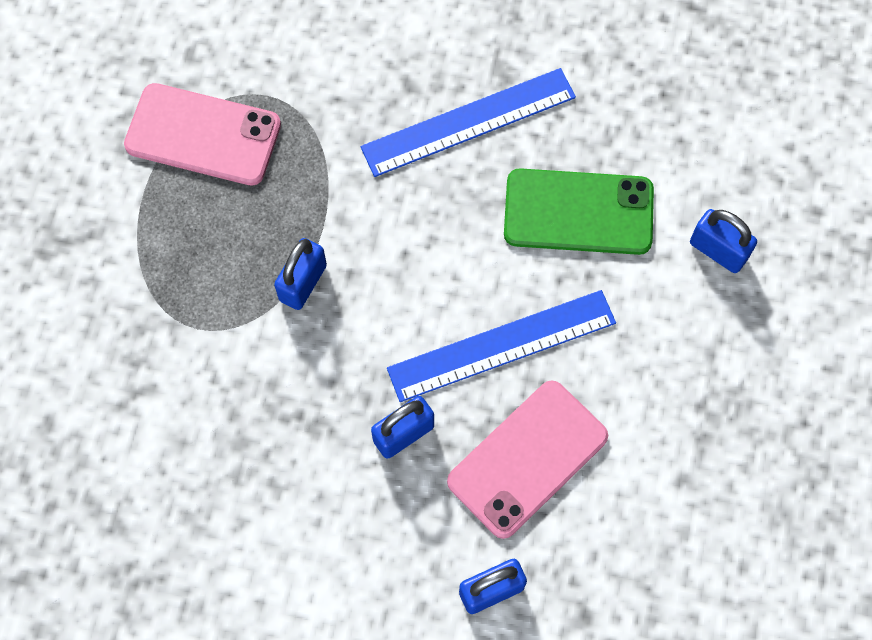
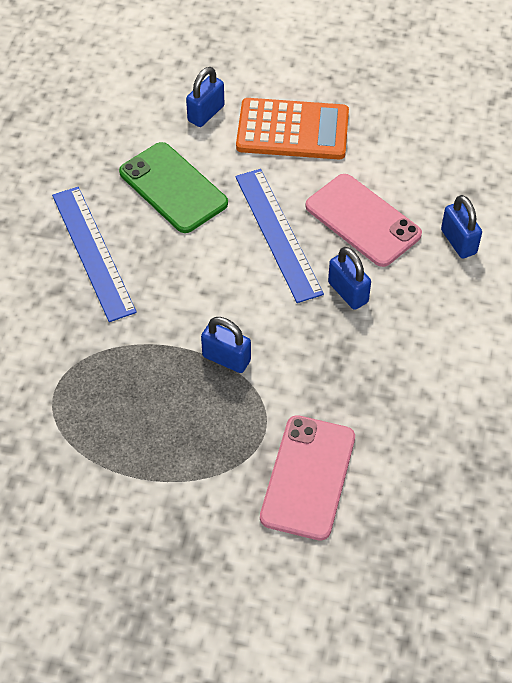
camera: 90 degrees left, 15 degrees down
(203, 135) = (88, 435): pink phone -> pink phone (308, 477)
(578, 212) = (173, 188): green phone -> green phone turned 45 degrees counterclockwise
(693, 368) = (292, 130): none -> orange calculator

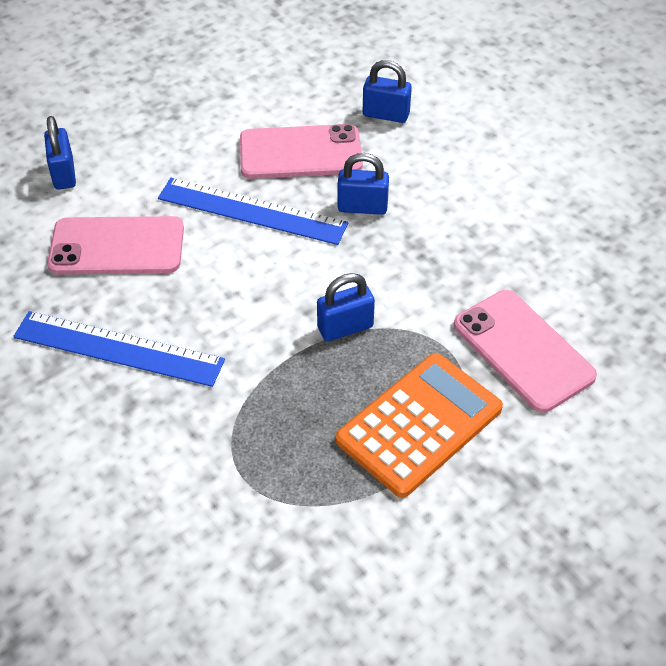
camera: 50 degrees left, 5 degrees down
(173, 188) = (117, 246): green phone -> pink phone
(292, 130) = (155, 133): orange calculator -> orange calculator (419, 424)

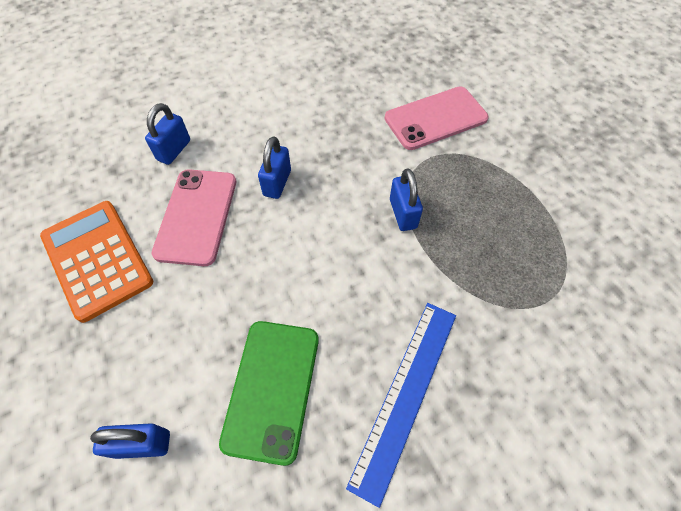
camera: 80 degrees left, 10 degrees up
(117, 246) = (272, 389): pink phone -> green phone
(252, 211) = (258, 263): blue ruler -> none
(419, 424) = (496, 184): orange calculator -> orange calculator (97, 259)

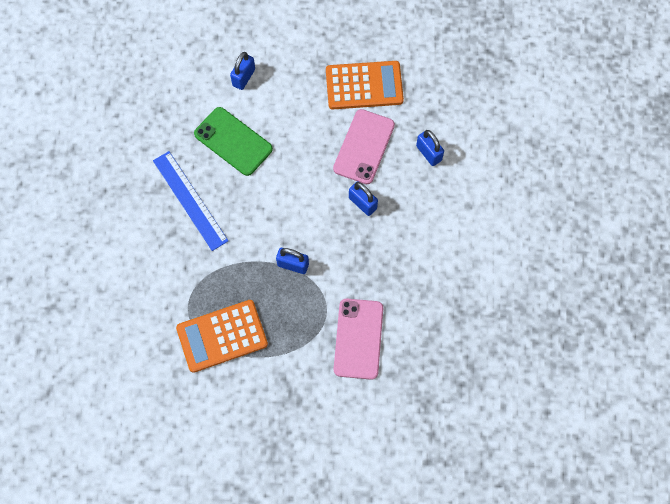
camera: 120 degrees right, 10 degrees up
(196, 216) = (364, 147): pink phone -> pink phone turned 75 degrees clockwise
(545, 241) = (222, 336): none -> orange calculator

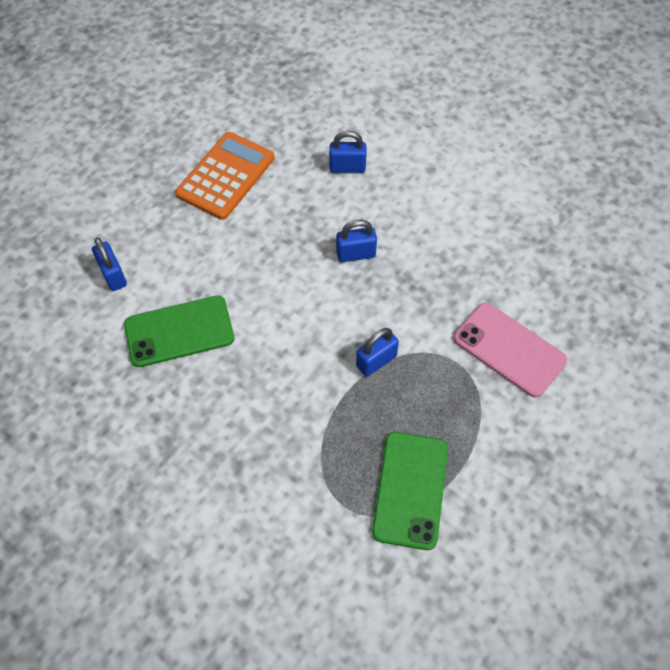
camera: 55 degrees left, 10 degrees down
(190, 200) = (212, 420): blue ruler -> none
(222, 336) = (410, 489): orange calculator -> green phone
(364, 147) = (293, 216): pink phone -> none

